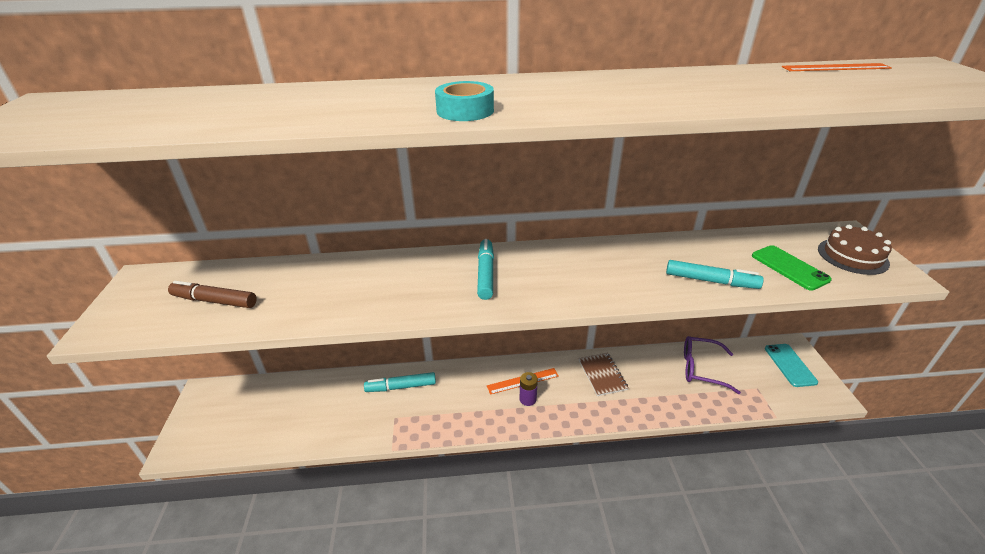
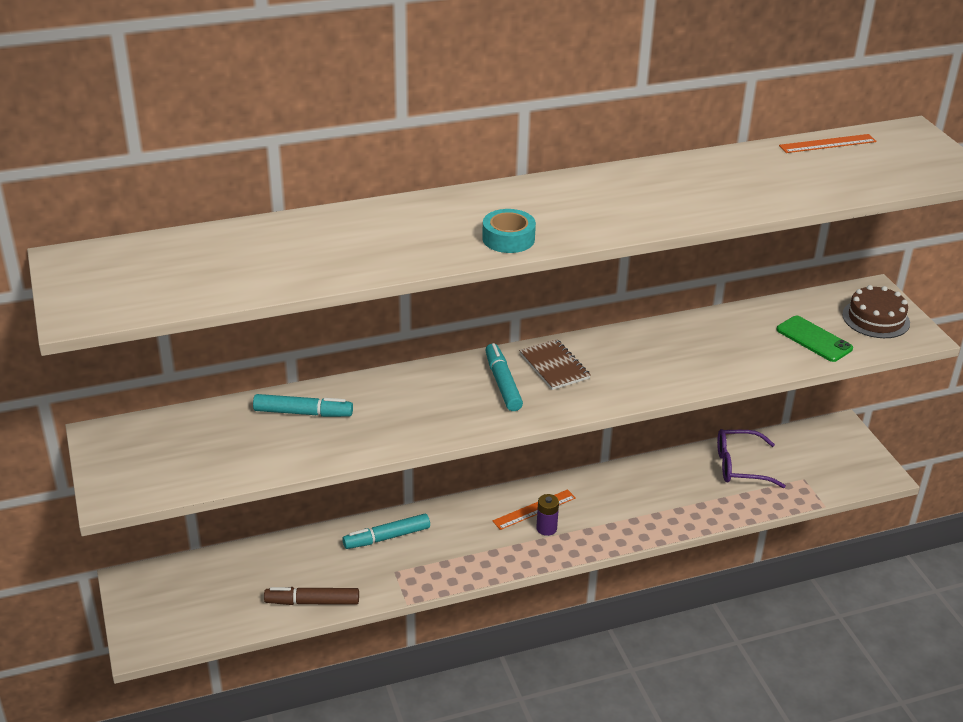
camera: 15 degrees left, 0 degrees up
(215, 301) = (217, 450): brown marker -> brown marker (312, 602)
(602, 375) = (627, 489): brown notebook -> brown notebook (554, 366)
(711, 281) = (737, 363): turquoise marker -> turquoise marker (303, 413)
(790, 365) = (838, 448): turquoise phone -> none

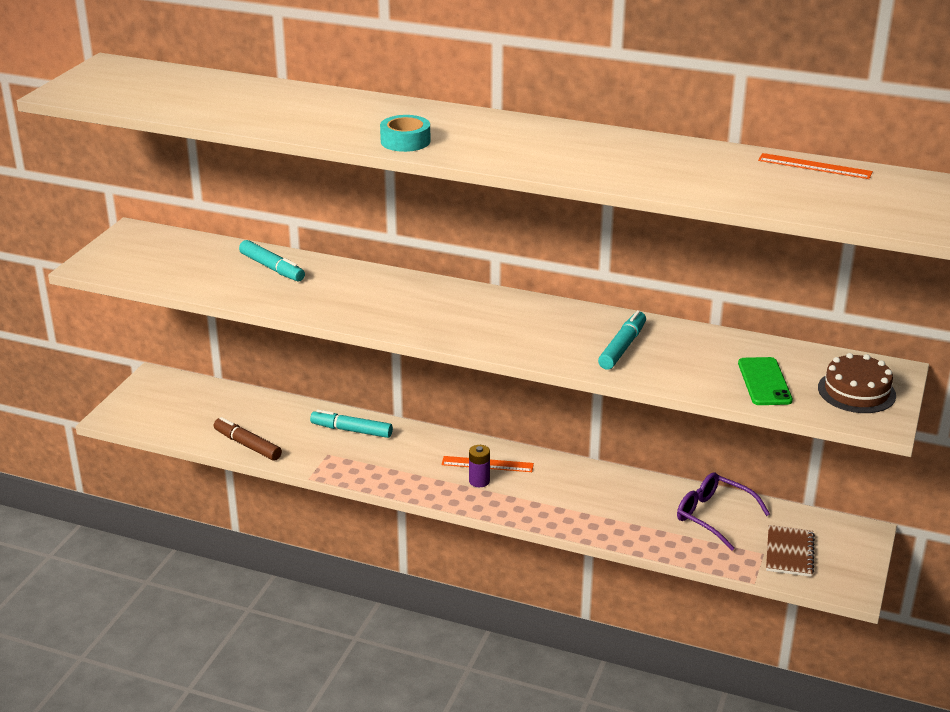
camera: 40 degrees right, 5 degrees down
(503, 383) = (440, 306): turquoise marker -> turquoise marker (622, 347)
(554, 366) = (498, 311): brown notebook -> brown notebook (789, 552)

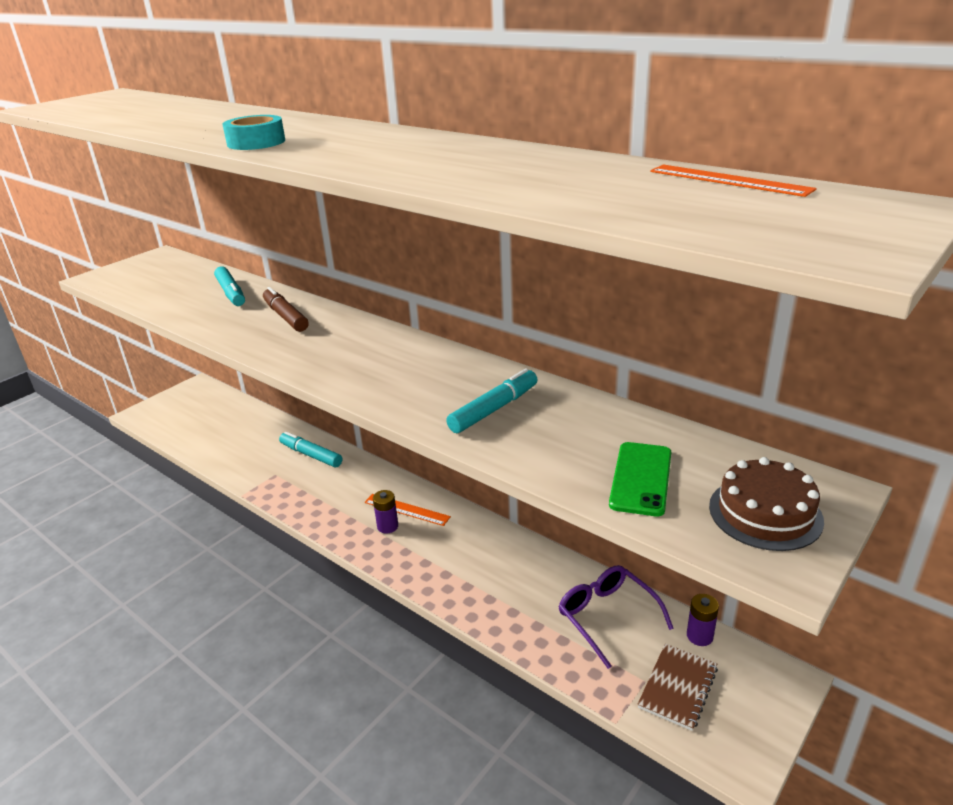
camera: 20 degrees right, 0 degrees up
(247, 445) = (218, 455): brown marker -> brown marker (286, 316)
(791, 516) = (699, 636): none -> purple battery

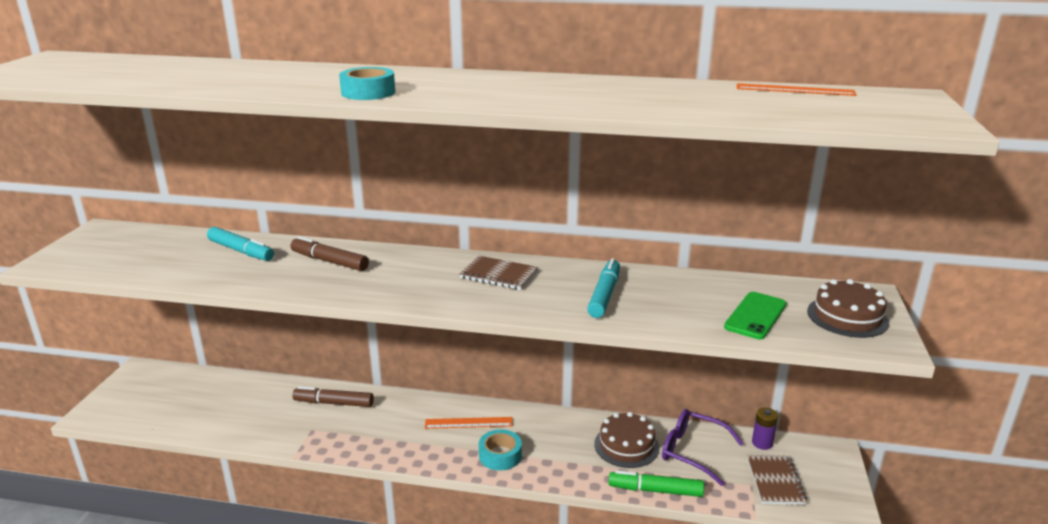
camera: 30 degrees left, 5 degrees down
(311, 455) = (334, 403): turquoise marker -> brown marker
(387, 526) = (463, 441): purple battery -> none
(408, 552) = (500, 455): none -> turquoise tape
(414, 362) = (499, 275): none -> brown notebook
(530, 645) = (655, 490): none -> green marker
(539, 585) = (626, 445): none -> brown cake
(641, 478) = (755, 316): green phone -> green phone turned 45 degrees clockwise

